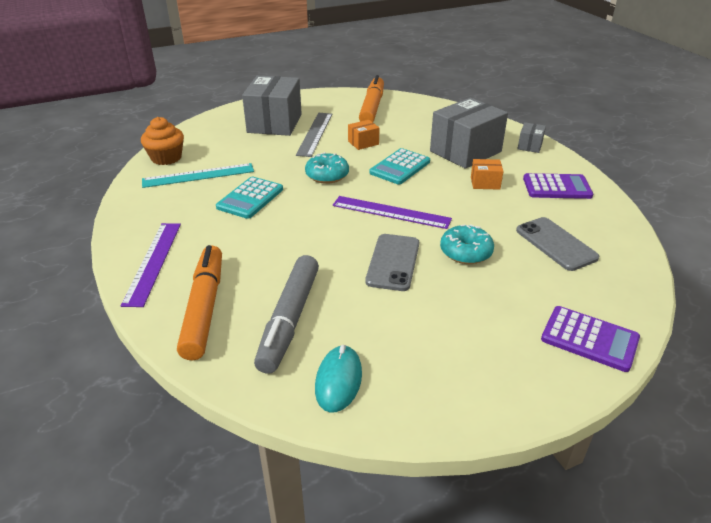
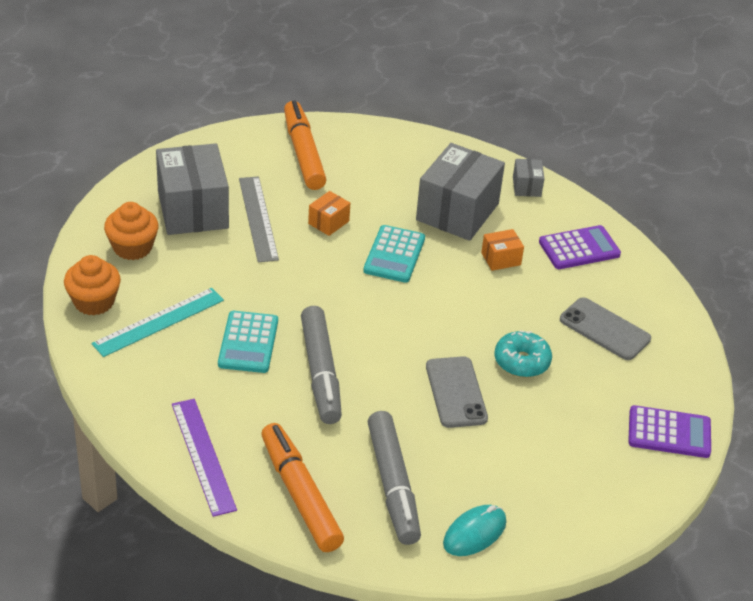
camera: 25 degrees left, 5 degrees up
(218, 135) = (132, 247): none -> orange cupcake
(290, 227) = (320, 373): none -> grey marker
(327, 175) = (316, 286): turquoise donut -> none
(338, 381) = (474, 533): turquoise mouse -> turquoise mouse turned 60 degrees clockwise
(391, 212) = (419, 326): purple ruler -> none

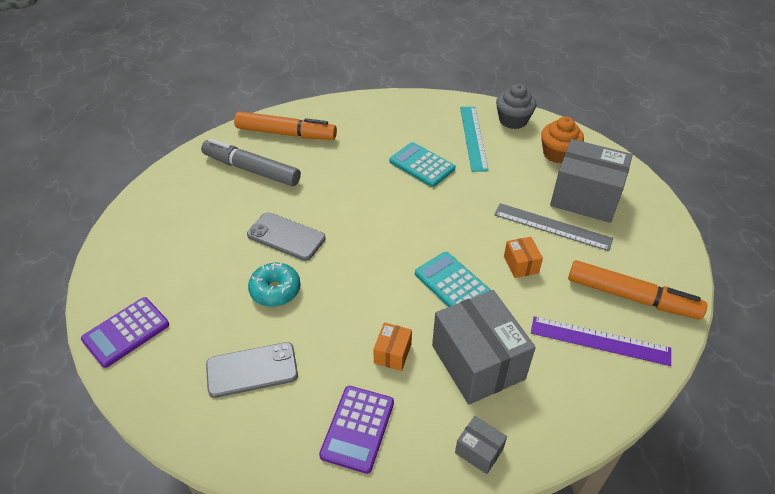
camera: 130 degrees right, 5 degrees up
(94, 302) = (513, 120): orange cupcake -> grey cupcake
(203, 456) = (349, 113): purple ruler -> purple ruler (600, 341)
(320, 373) = (366, 183): grey marker -> none
(474, 533) = (183, 183): turquoise mouse -> none

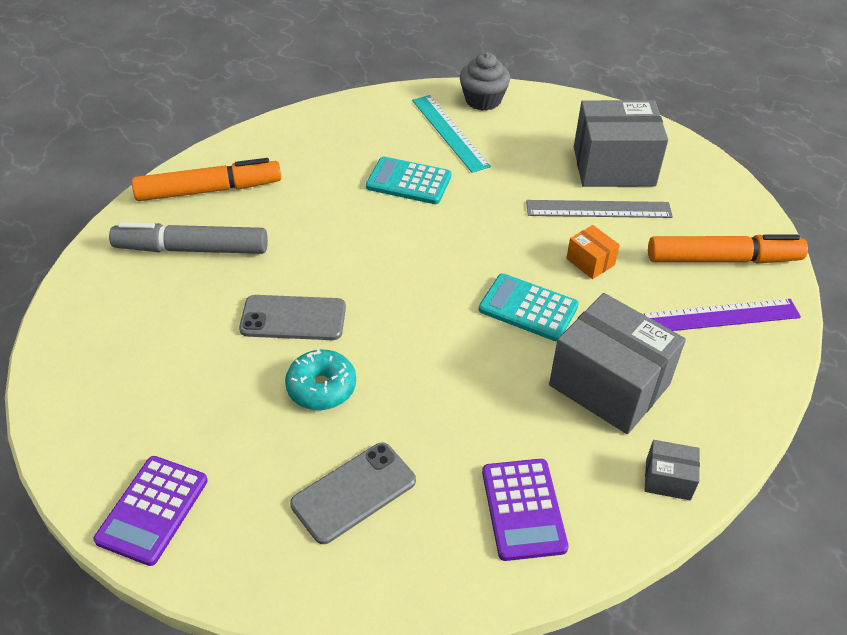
camera: 25 degrees left, 0 degrees up
(392, 353) = (510, 410): orange box -> none
(558, 154) = (556, 125): orange cupcake -> none

